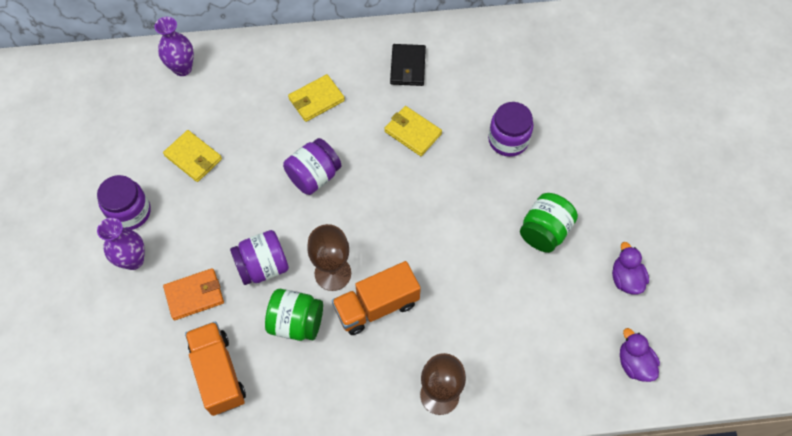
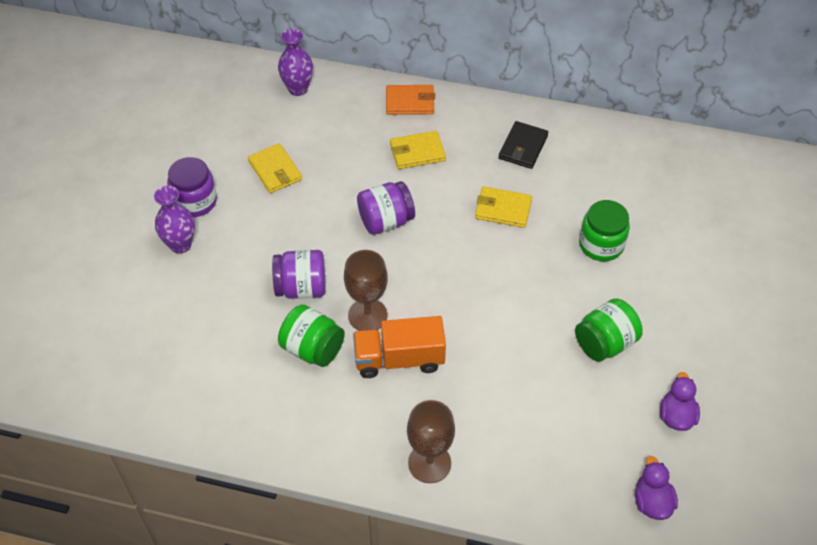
camera: 20 degrees right, 10 degrees down
(194, 295) = (225, 293): orange wallet -> orange wallet (410, 102)
(218, 373) = (218, 371): orange truck -> none
(412, 132) = (503, 209): yellow wallet -> yellow wallet turned 45 degrees counterclockwise
(508, 140) = (601, 245): purple jar -> green jar

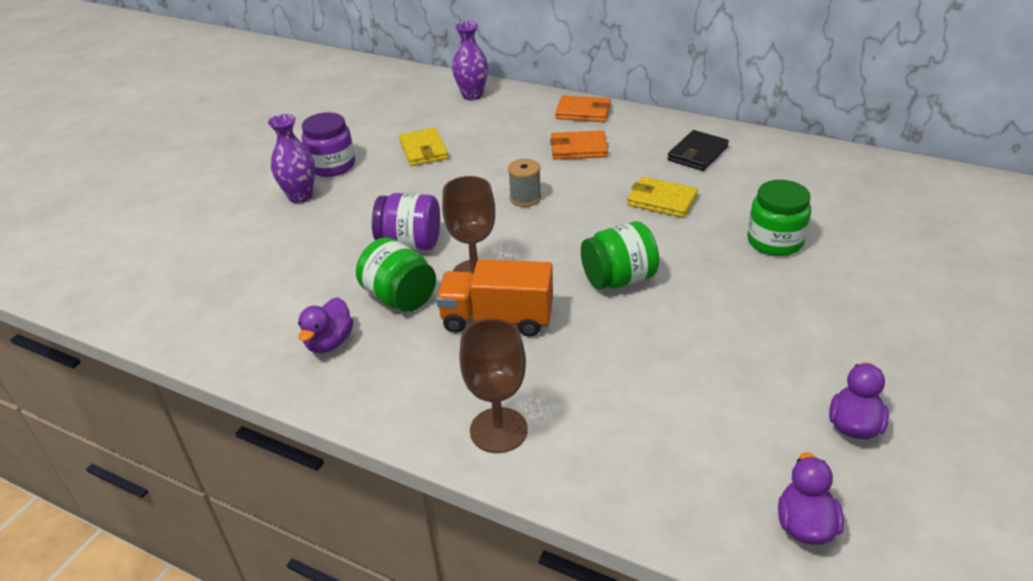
camera: 15 degrees right, 15 degrees down
(271, 403) = (329, 342): none -> purple duck
(385, 221) = (525, 198): purple jar -> grey spool
(417, 152) = (578, 148): yellow wallet -> orange wallet
(605, 343) = (763, 334): green jar -> green jar (618, 279)

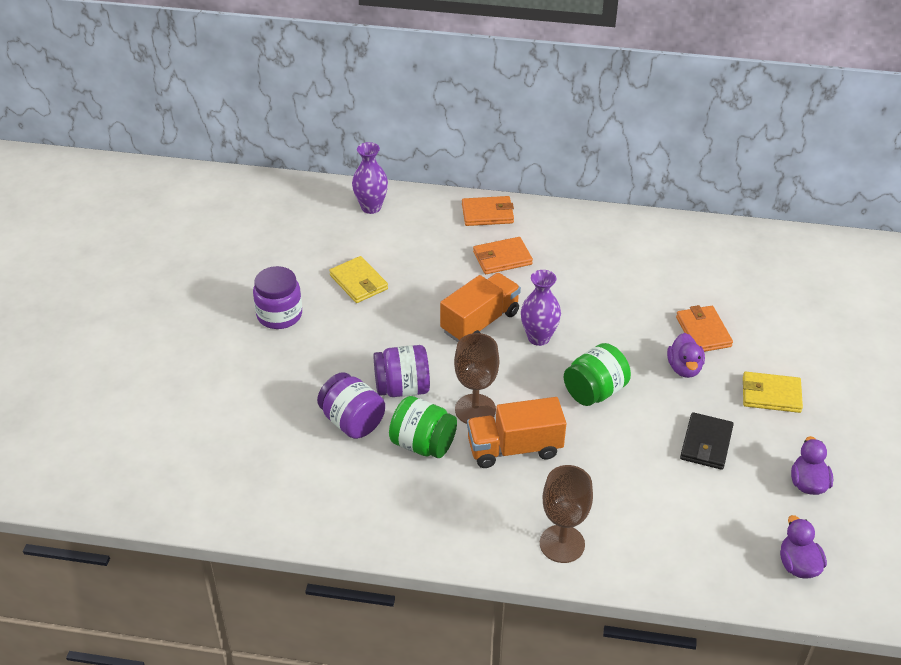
camera: 20 degrees left, 5 degrees up
(300, 196) = (270, 355): purple vase -> purple vase (538, 337)
(329, 342) = (387, 498): purple duck -> purple duck (684, 368)
(341, 265) = (352, 422): none -> purple jar
(525, 198) = (480, 322): grey spool -> orange truck
(661, 200) = (598, 305): yellow wallet -> yellow wallet (771, 395)
(697, 154) = (609, 248): black wallet -> black wallet (706, 443)
(775, 241) = (703, 331): green jar -> orange wallet

